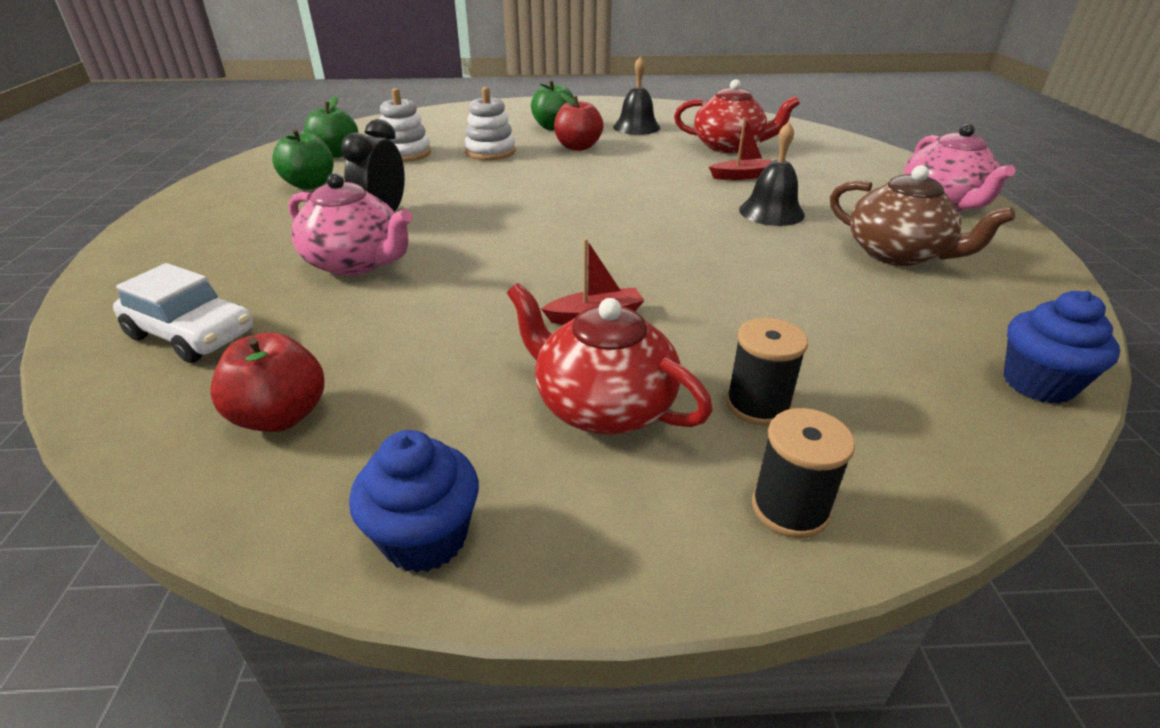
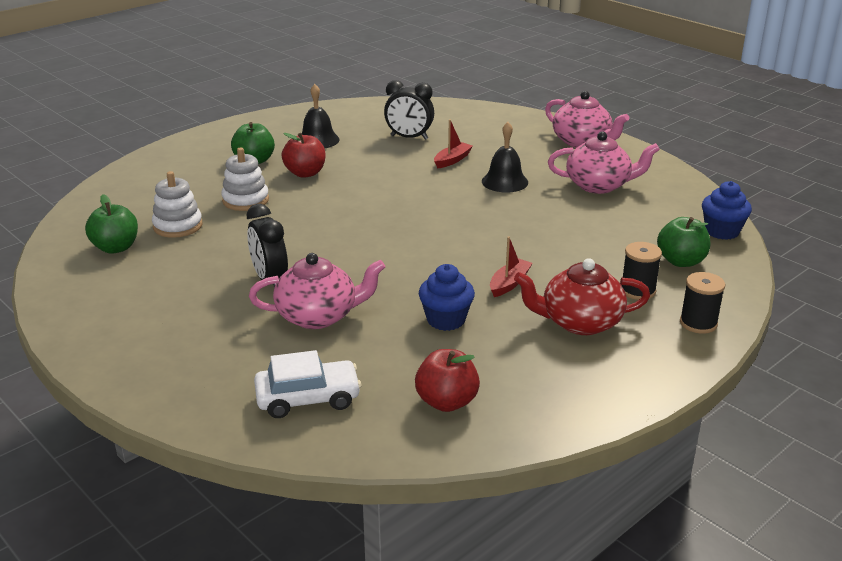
camera: 40 degrees left, 5 degrees down
(310, 185) = (155, 280): green apple -> green apple (681, 261)
(425, 538) = (594, 403): blue cupcake -> blue cupcake (446, 320)
(729, 146) = (409, 137): red teapot -> black clock
(897, 254) = (599, 185): brown teapot -> pink teapot

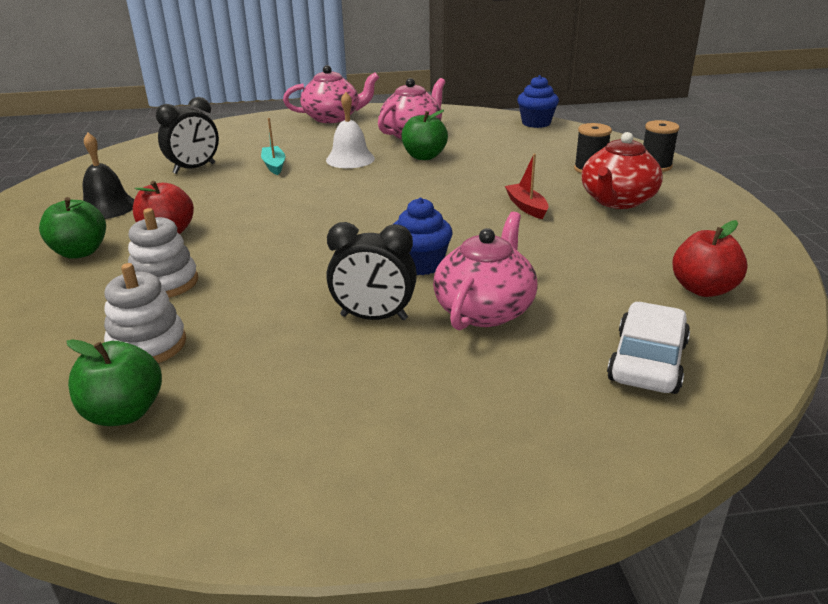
camera: 55 degrees left, 0 degrees up
(446, 320) = (560, 249): blue cupcake -> blue cupcake (421, 264)
(452, 160) = (274, 165): red boat -> turquoise boat
(504, 182) = (350, 159): black bell -> white bell
(681, 261) = (563, 145): green apple -> green apple (424, 156)

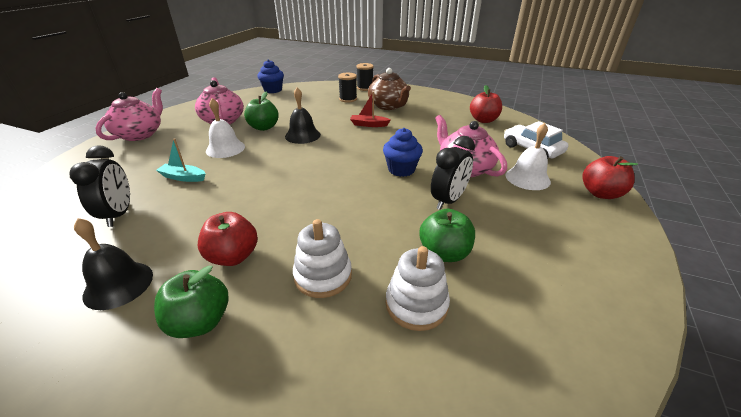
camera: 60 degrees left, 5 degrees up
(124, 413) = (505, 335): green apple -> green apple (444, 253)
(433, 181) = (302, 135): none -> black bell
(521, 374) = (527, 178): none -> white bell
(556, 467) = (600, 193): none -> red apple
(617, 201) = (388, 106): red teapot -> brown teapot

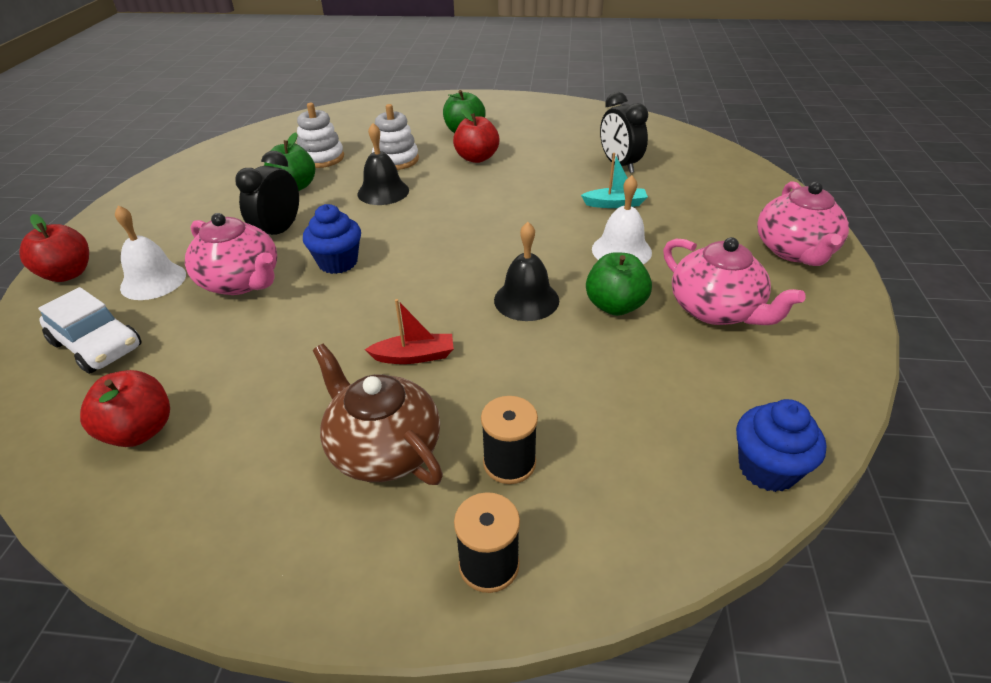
camera: 165 degrees right, 5 degrees up
(118, 284) = (541, 135): black bell -> black bell (383, 192)

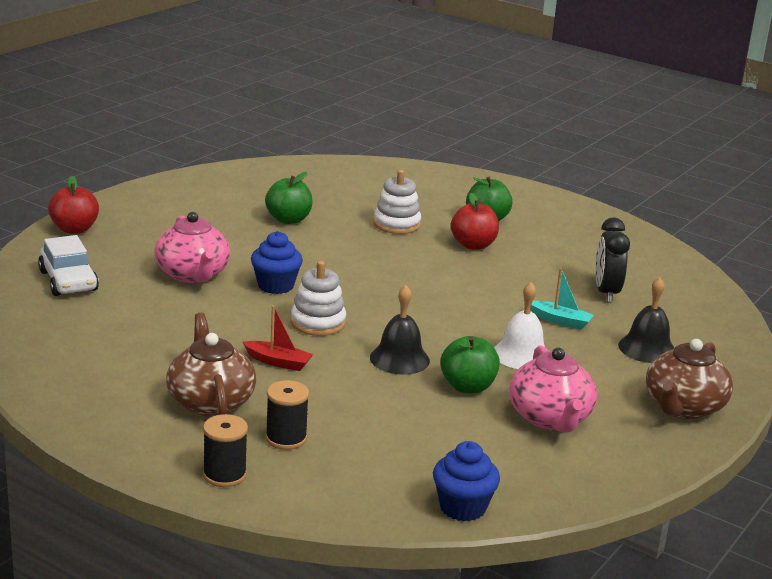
camera: 25 degrees right, 15 degrees down
(140, 431) = (66, 338): red apple -> none
(153, 281) = (130, 253): white bell -> none
(279, 232) = (248, 249): black clock -> none
(321, 158) = (332, 203): white stacking toy -> white stacking toy (318, 323)
(383, 192) = (360, 246): black bell -> black bell (647, 348)
(794, 251) = (683, 407): pink teapot -> brown teapot

